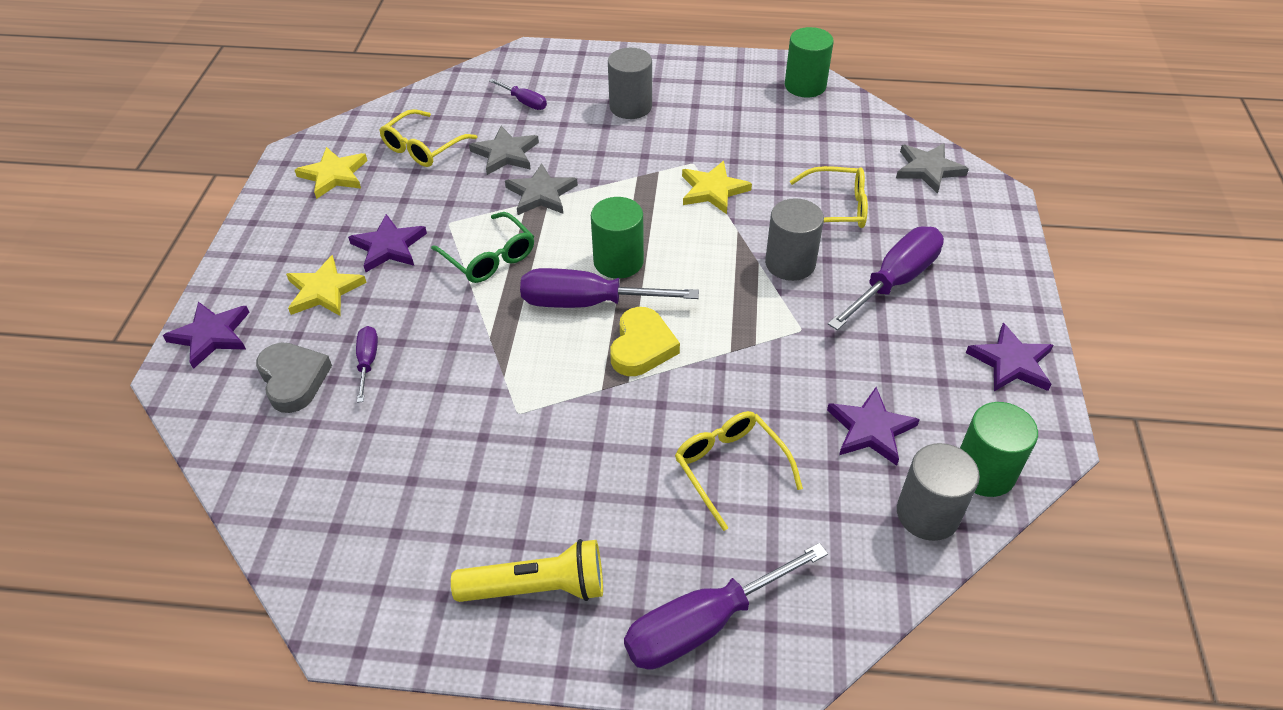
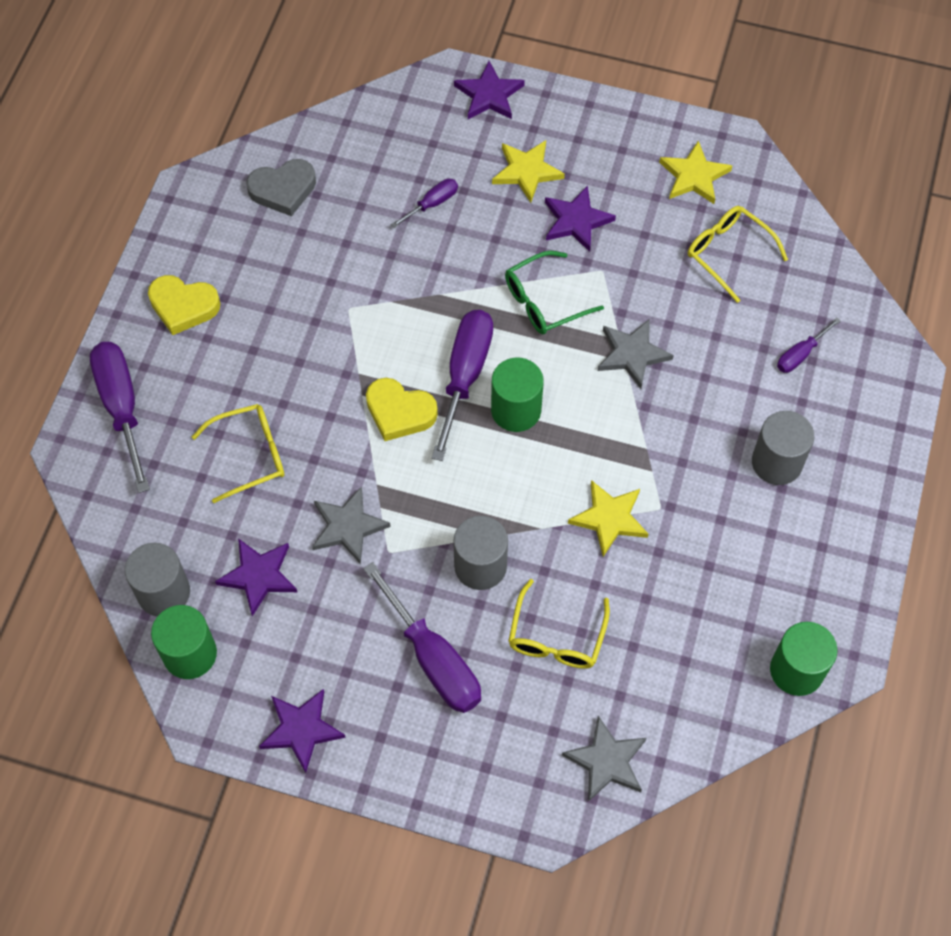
camera: 100 degrees right, 15 degrees up
(293, 379) = (425, 153): grey heart -> grey heart (283, 189)
(368, 362) = (432, 204): purple screwdriver -> purple screwdriver turned 45 degrees counterclockwise
(505, 154) = (706, 328): grey star -> grey star (348, 526)
(537, 588) = (183, 306): yellow flashlight -> yellow heart

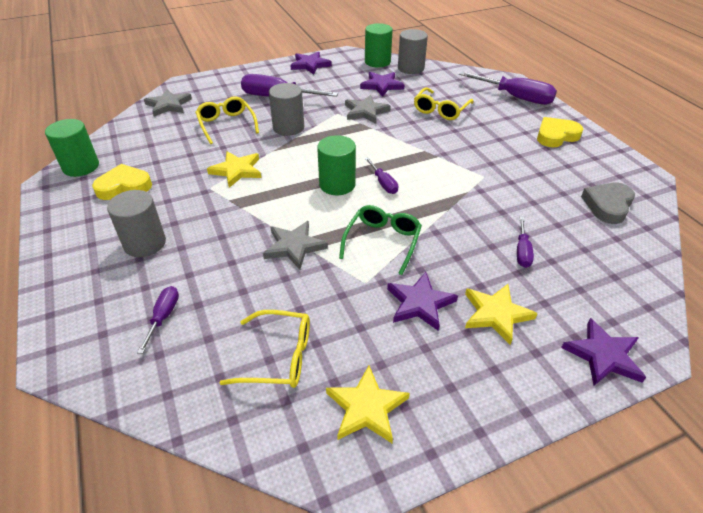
camera: 140 degrees right, 20 degrees down
(399, 412) = (397, 154): yellow heart -> yellow heart (124, 186)
(465, 376) = (383, 183): purple screwdriver -> purple screwdriver, size x0.51

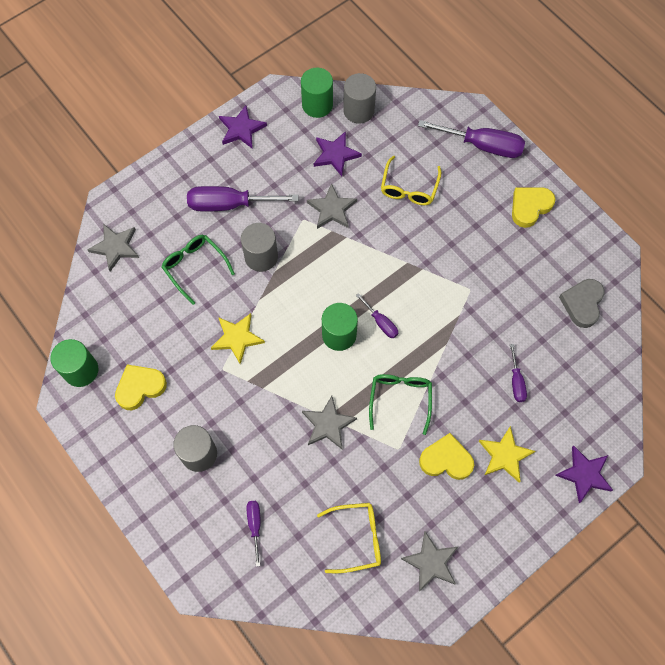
camera: 15 degrees left, 25 degrees up
(226, 124) = (195, 267): yellow glasses -> green glasses
(366, 408) = (431, 562): yellow star -> grey star
(420, 303) = (446, 460): purple star -> yellow heart

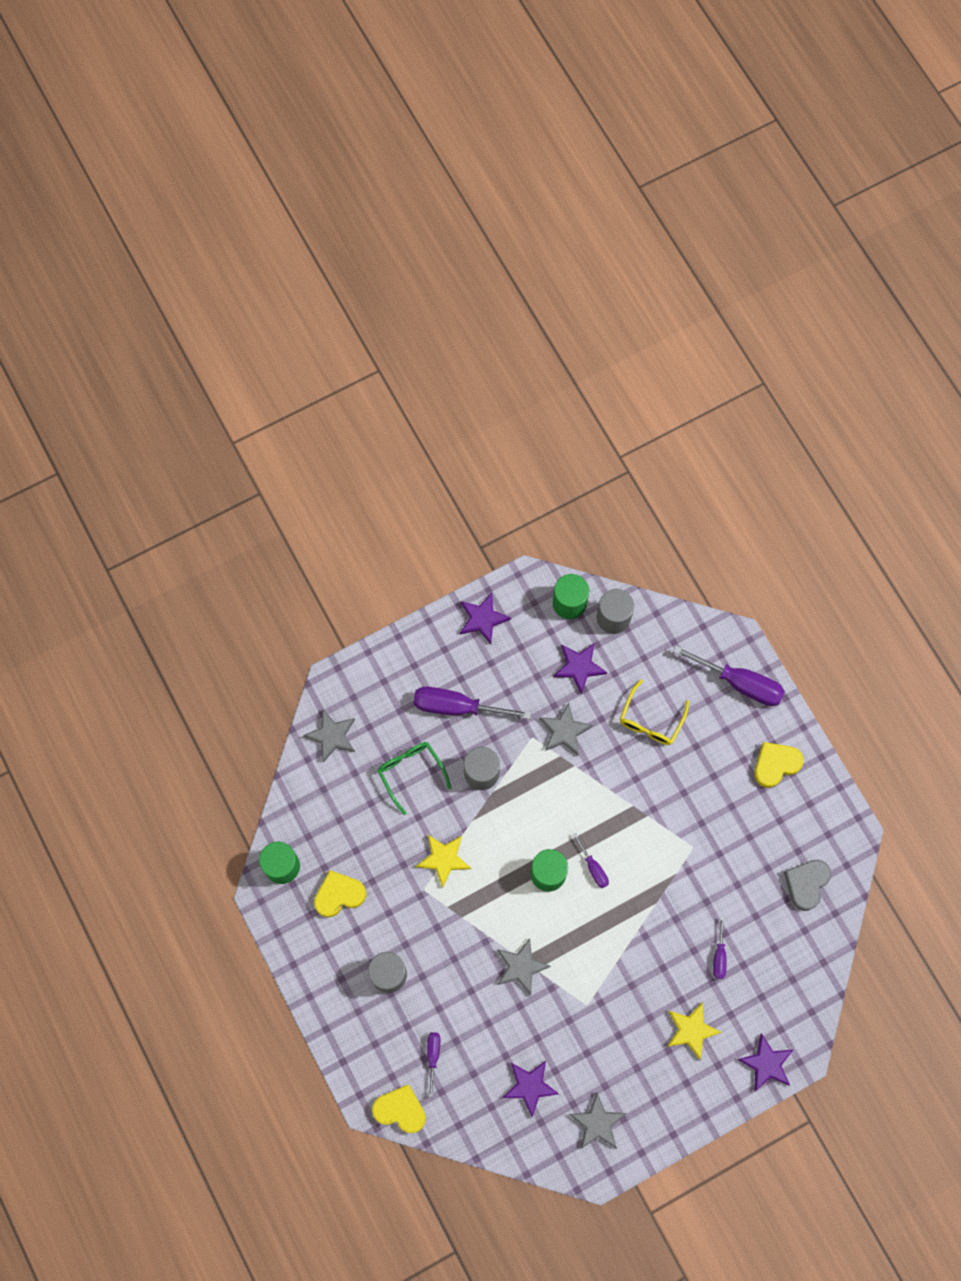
camera: 10 degrees right, 5 degrees up
(357, 538) = (530, 1086): yellow glasses -> purple star
(400, 399) = (598, 953): green glasses -> none
(446, 460) = (632, 1024): yellow heart -> yellow heart (400, 1110)

